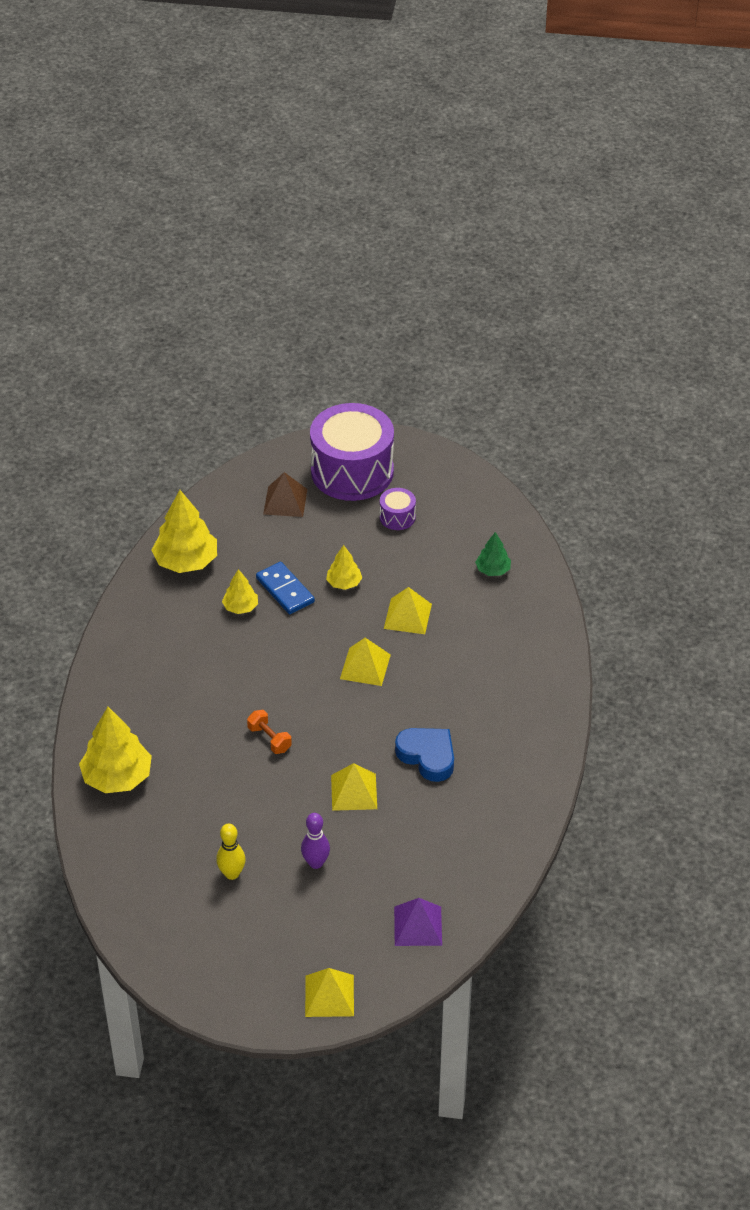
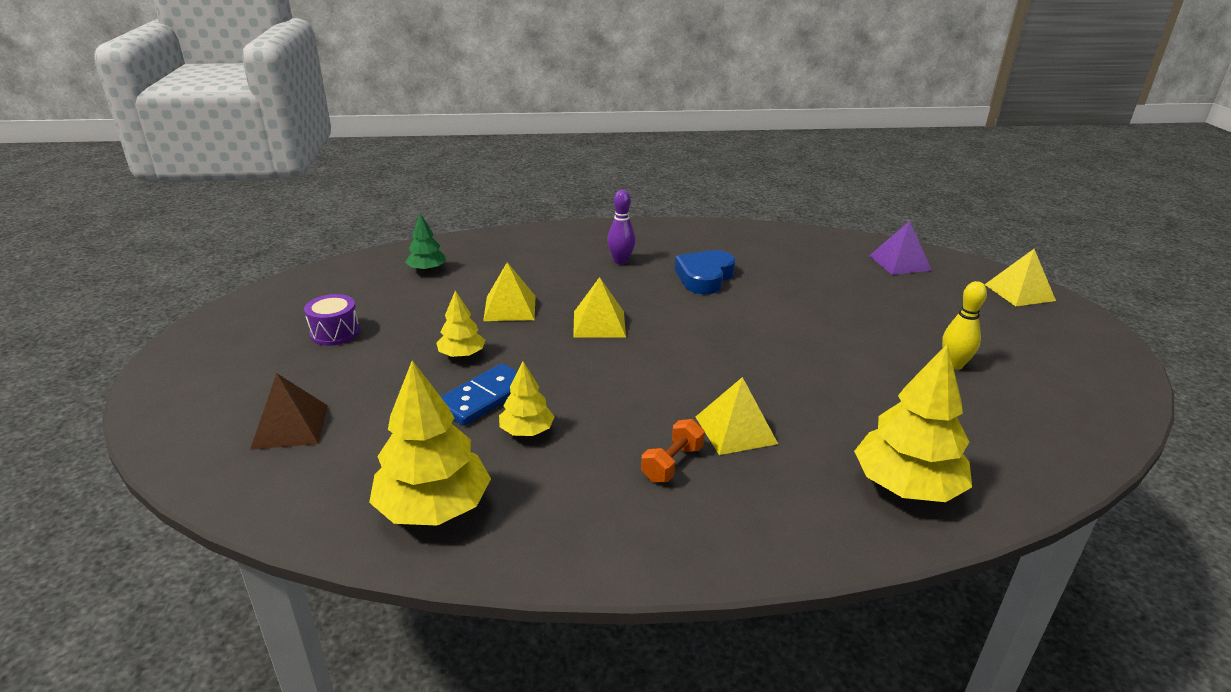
camera: 105 degrees left, 15 degrees down
(269, 739) = (747, 370): orange dumbbell -> orange dumbbell (672, 464)
(315, 863) = (887, 318): purple bowling pin -> purple bowling pin (620, 261)
(352, 471) = (232, 377): purple drum -> none
(354, 792) = (779, 309): yellow pyramid -> yellow pyramid (735, 430)

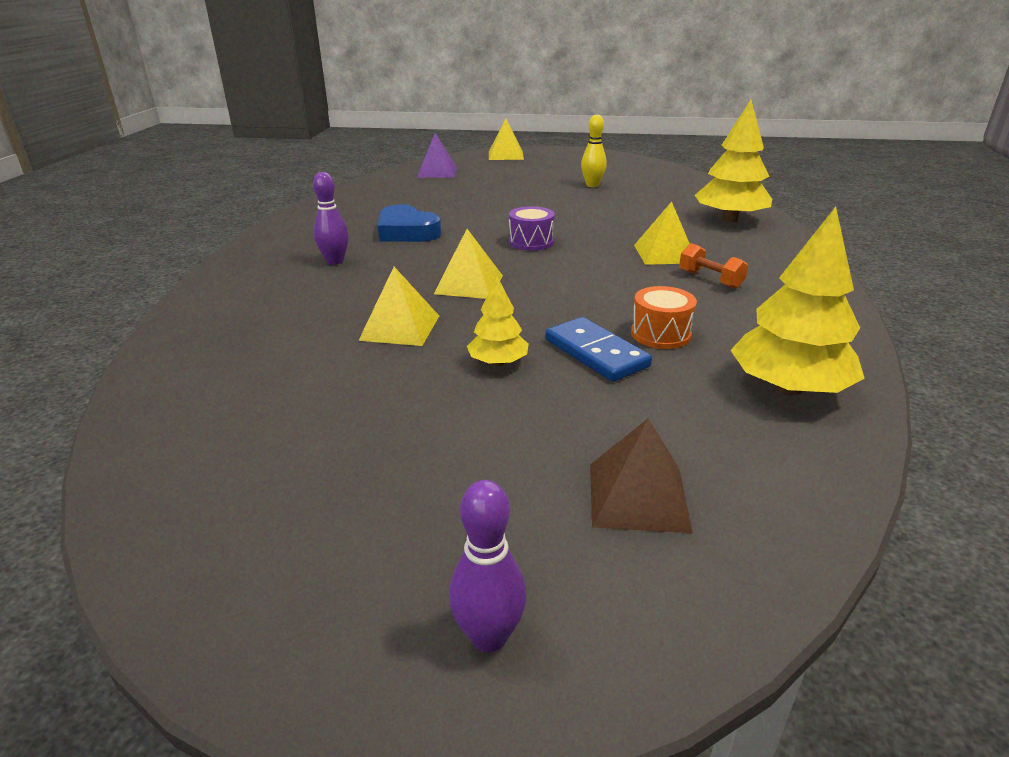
camera: 75 degrees left, 0 degrees up
(191, 385) = (489, 636): none -> purple bowling pin
(335, 333) = (382, 465): purple drum -> purple drum (531, 242)
(427, 270) = (233, 381): green tree -> none
(527, 431) = (660, 334): yellow tree -> orange drum

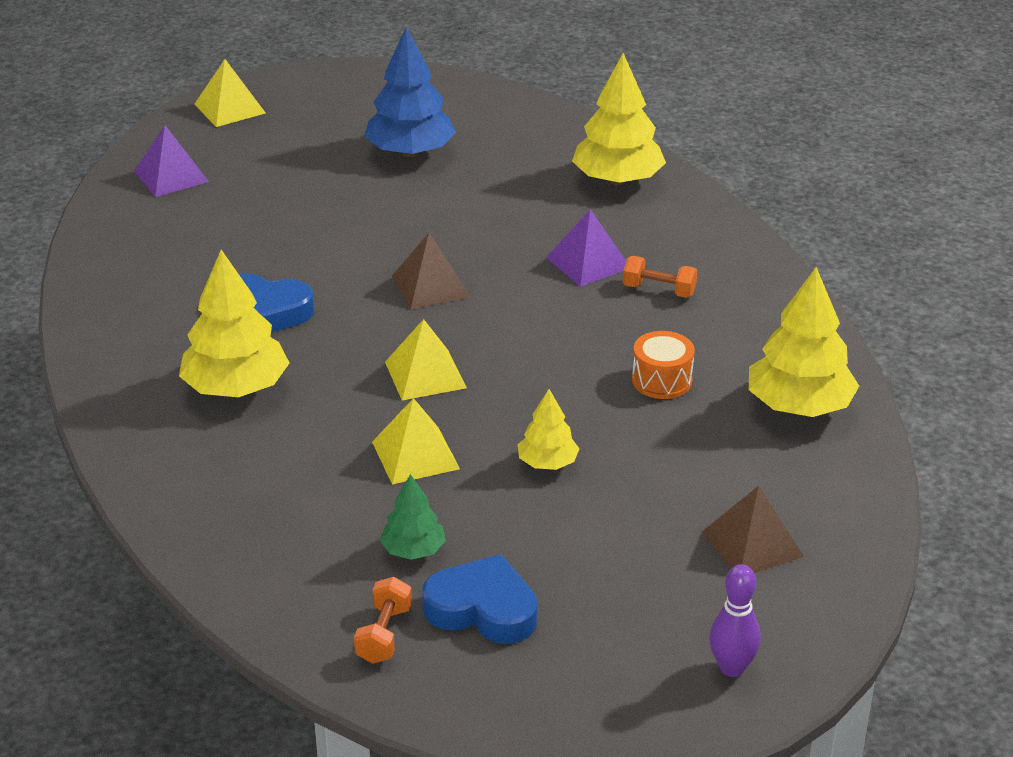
camera: 30 degrees left, 5 degrees up
(199, 446) = (384, 635): none -> orange dumbbell
(305, 457) = (482, 609): none -> blue heart
(312, 389) = (413, 550): none -> green tree
(335, 261) = (236, 388): purple bowling pin -> yellow tree
(531, 242) = (430, 286): purple drum -> brown pyramid
(592, 185) = (410, 152): yellow bowling pin -> blue tree
(596, 353) = (623, 422): blue domino -> none
(664, 254) = (588, 262): yellow pyramid -> purple pyramid

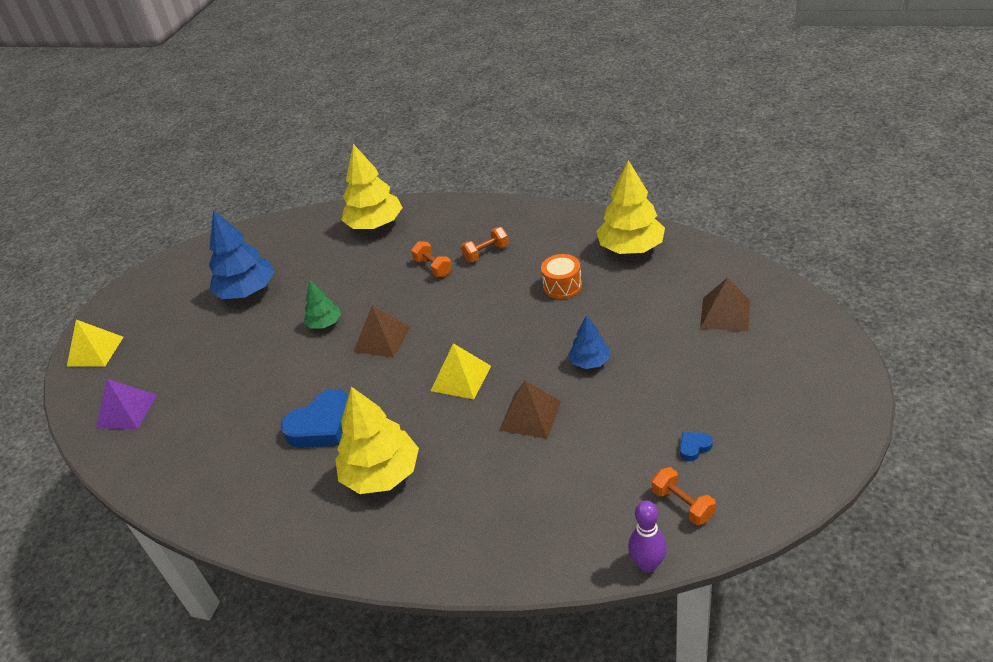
camera: 45 degrees left, 5 degrees up
(413, 550) = (616, 455): green tree -> green tree (325, 323)
(415, 455) = (530, 415): yellow pyramid -> brown pyramid
(482, 609) = (694, 447): blue heart -> blue heart, size x0.45
(547, 463) = (590, 362): yellow tree -> blue tree
(588, 262) = (433, 267): purple pyramid -> orange dumbbell
(731, 668) = (818, 366): purple bowling pin -> purple bowling pin (647, 564)

